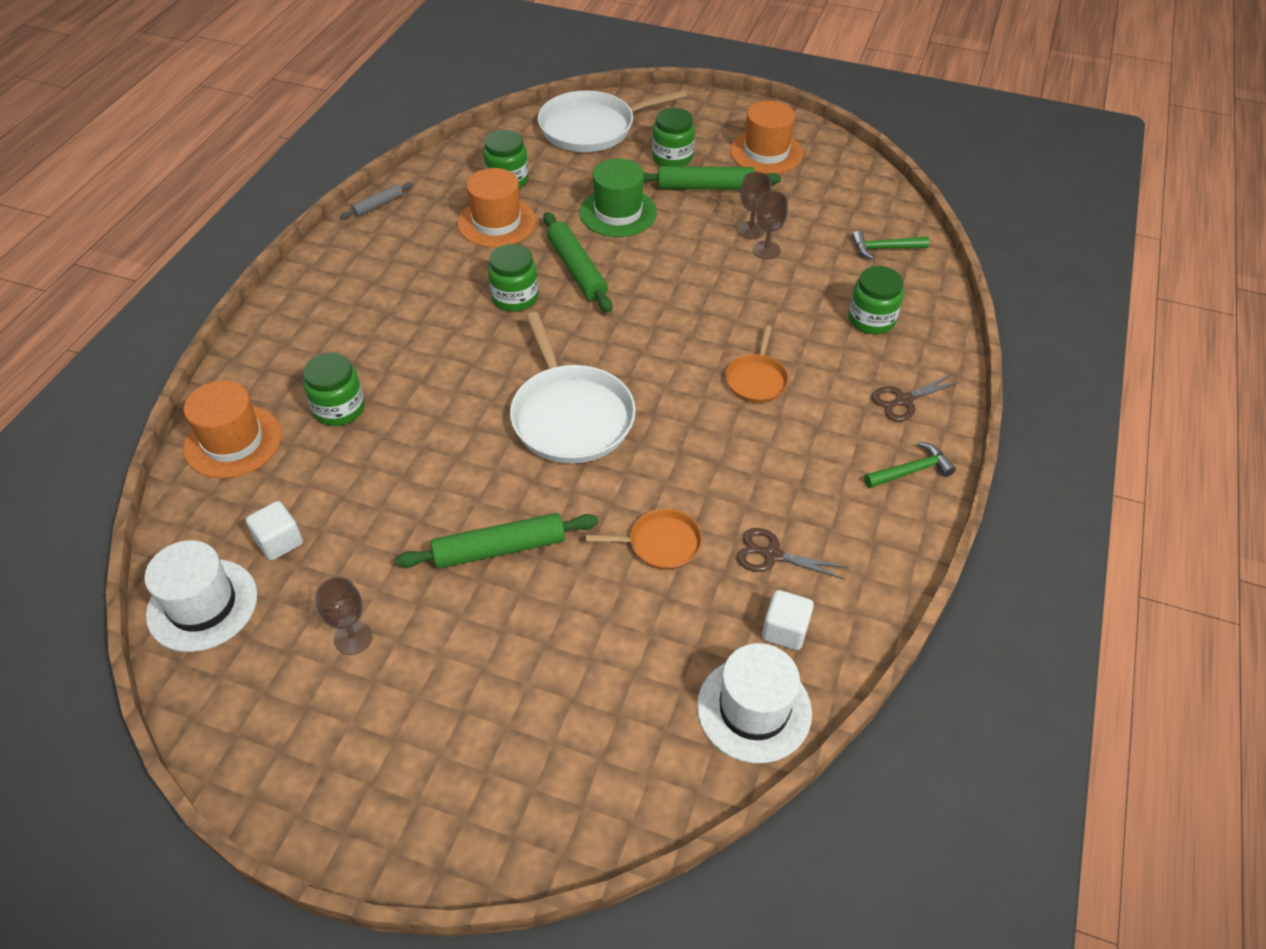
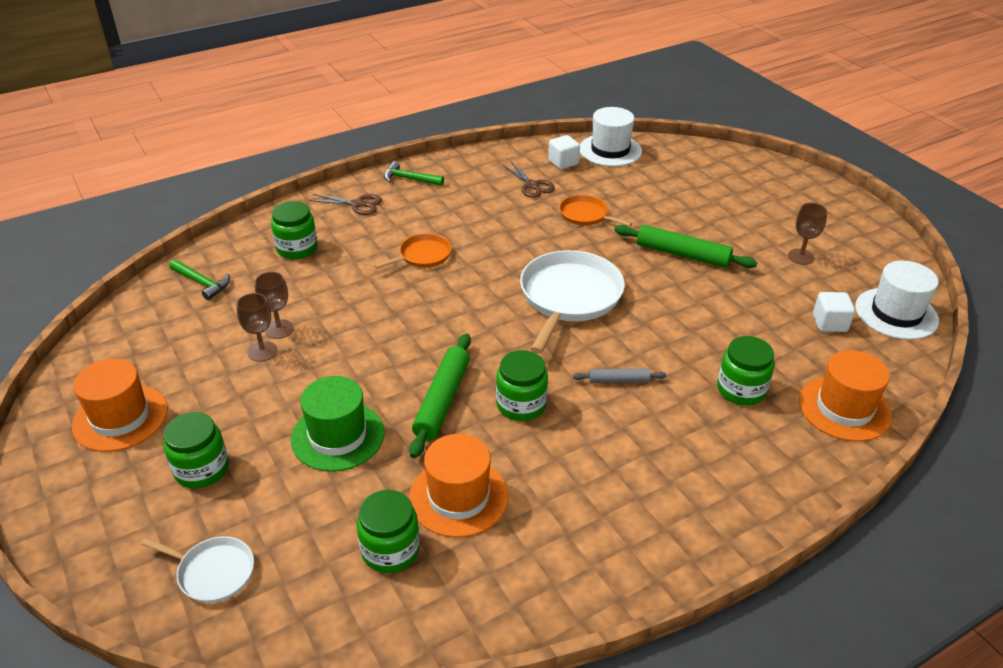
camera: 140 degrees left, 10 degrees down
(378, 205) = (562, 608): grey rolling pin -> grey rolling pin (618, 380)
(592, 128) = (213, 572): white pan -> white pan, size x0.52
(705, 187) = (229, 415): green rolling pin -> none

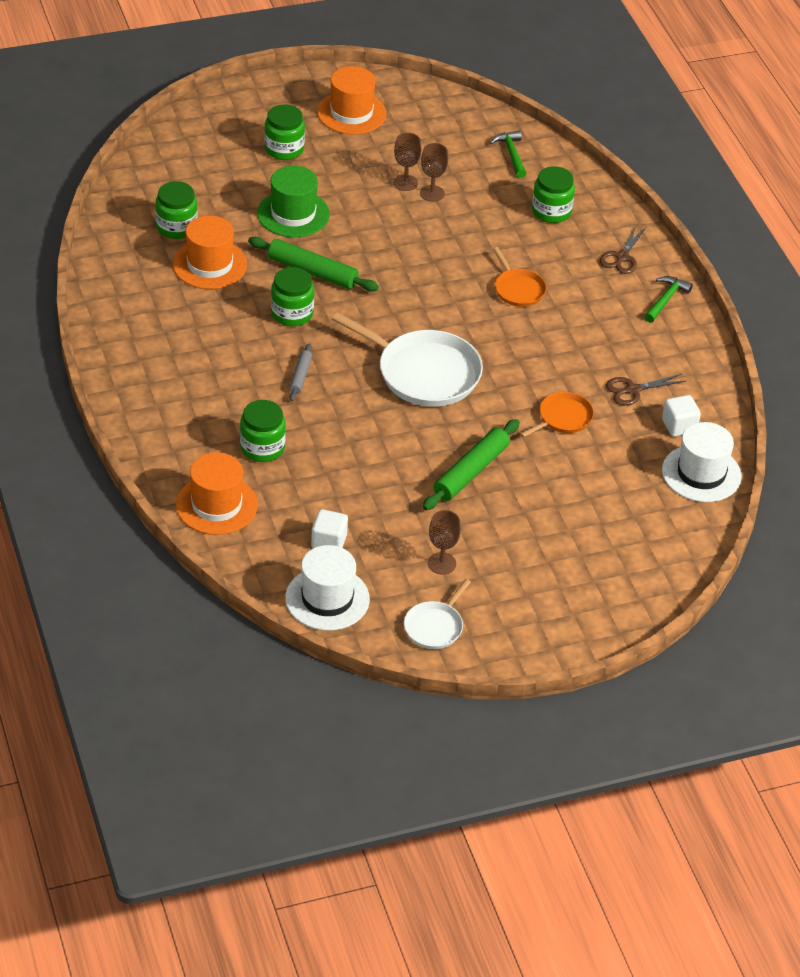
camera: 100 degrees right, 5 degrees up
(202, 283) = (511, 154): green hammer -> green hammer turned 120 degrees clockwise
(213, 572) = (191, 151): white pan -> white pan (435, 626)

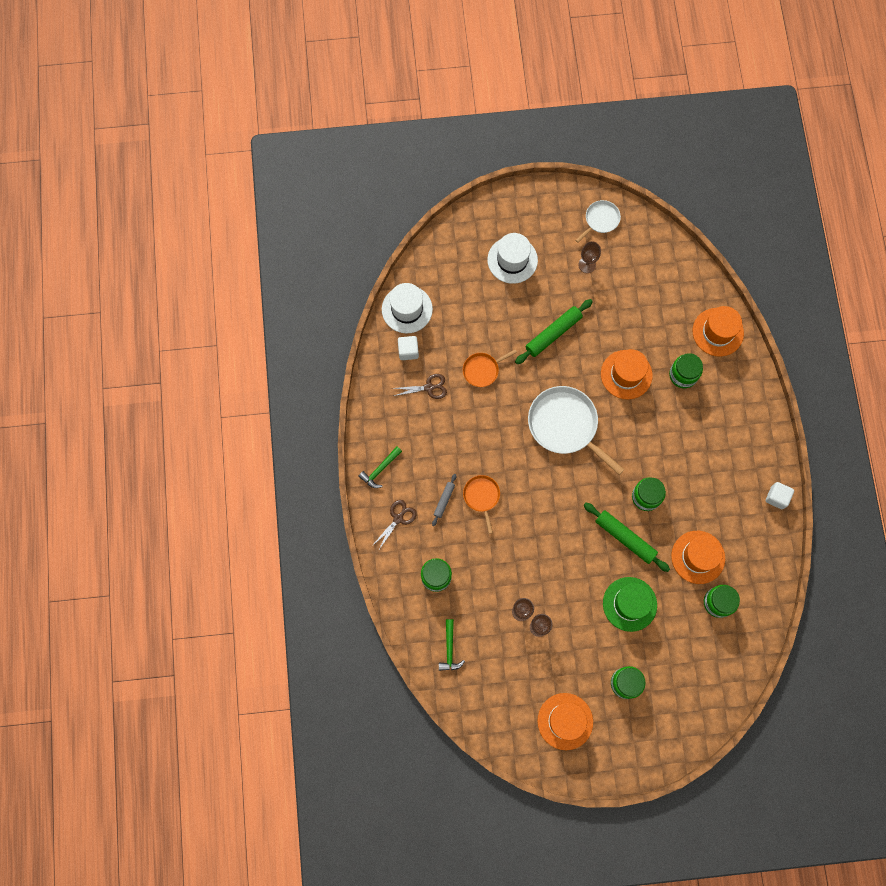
camera: 165 degrees left, 30 degrees up
(300, 376) = (649, 435): grey rolling pin -> grey rolling pin (444, 500)
(327, 598) = (660, 250): white hat -> white hat (512, 260)
(329, 542) = (652, 292): white cube -> white cube (776, 497)
(348, 438) = (626, 374): none -> orange hat

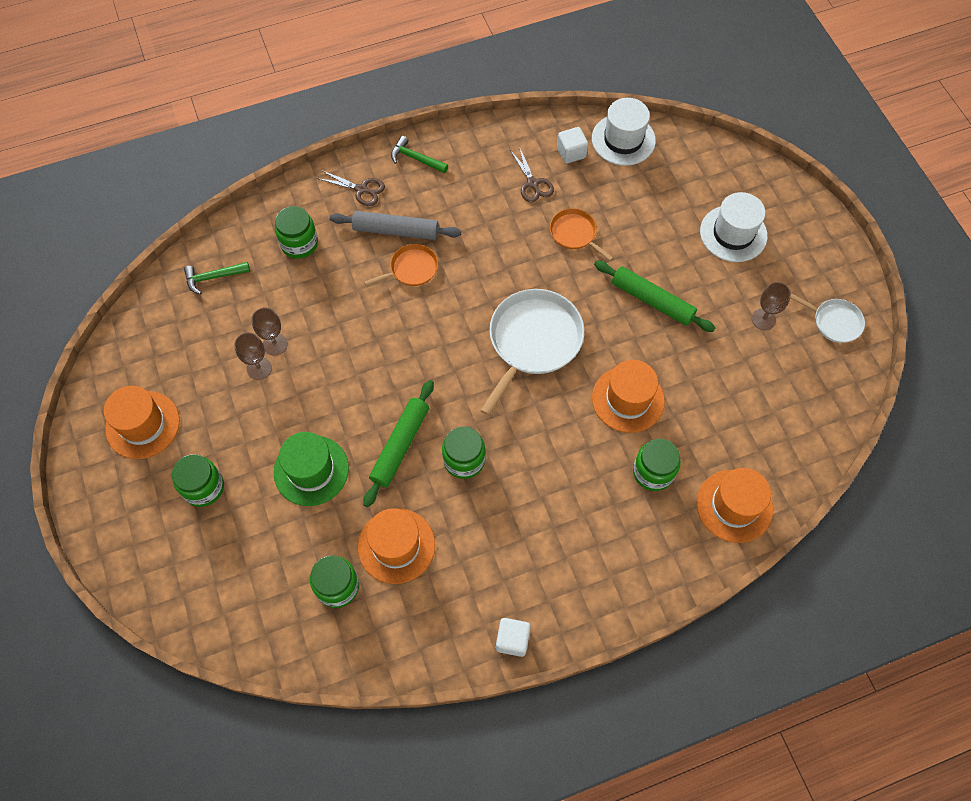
camera: 75 degrees right, 10 degrees down
(444, 500) = (396, 230): grey rolling pin -> grey rolling pin, size x1.83

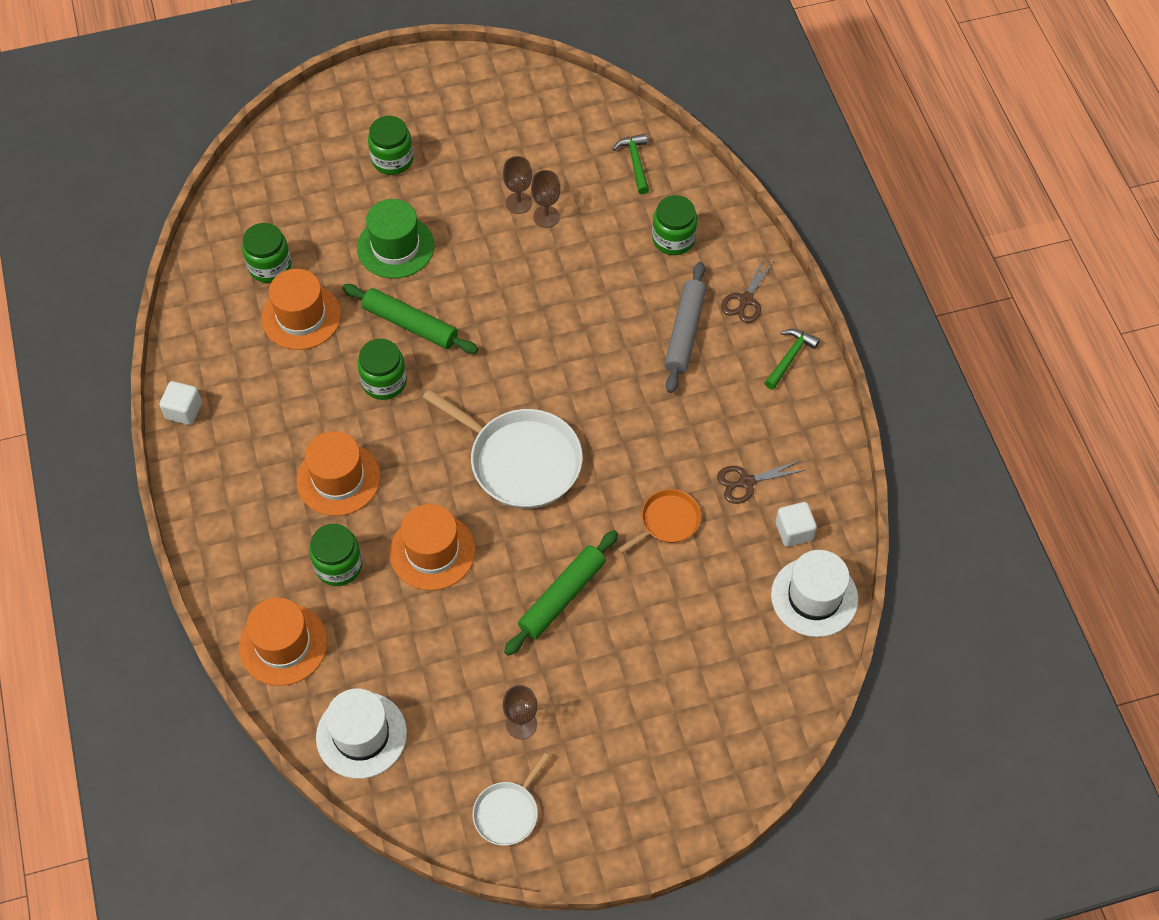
camera: 95 degrees right, 5 degrees down
(142, 425) = (467, 110): orange hat -> orange hat (338, 479)
(411, 269) = (630, 345): orange pan -> none
(733, 233) = (654, 711): white hat -> white hat (361, 735)

